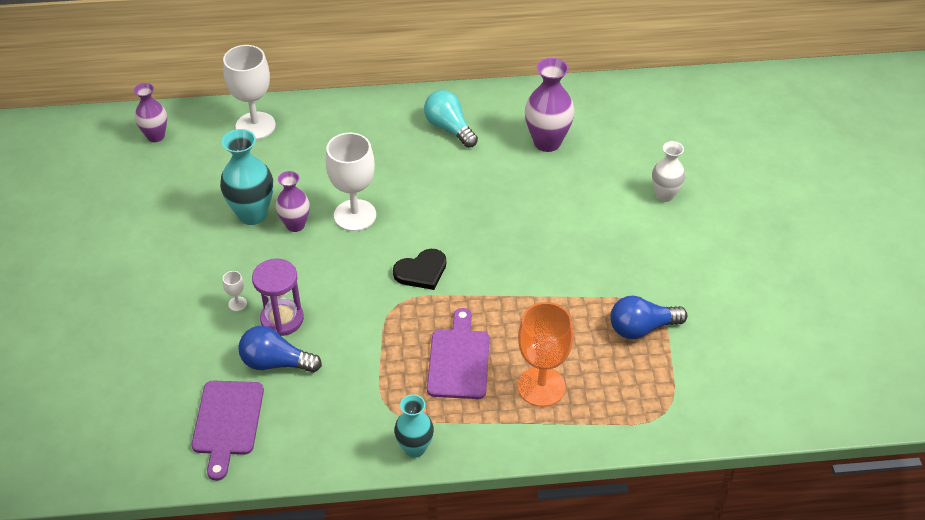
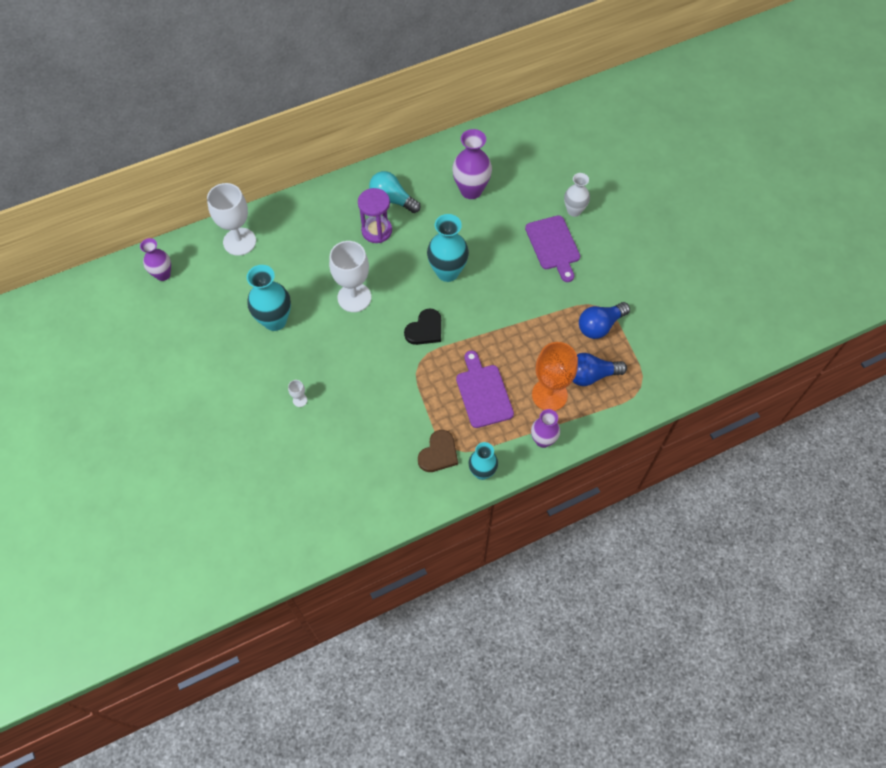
camera: 20 degrees left, 15 degrees up
(227, 422) = (338, 498): purple cutting board -> purple cutting board (553, 245)
(276, 363) = (352, 439): blue light bulb -> blue light bulb (590, 375)
(282, 319) = (339, 402): purple hourglass -> purple hourglass (376, 231)
(295, 225) = (312, 320): purple vase -> purple vase (543, 440)
(371, 410) = (438, 453): none -> brown heart
(478, 219) = (447, 272): none -> turquoise vase

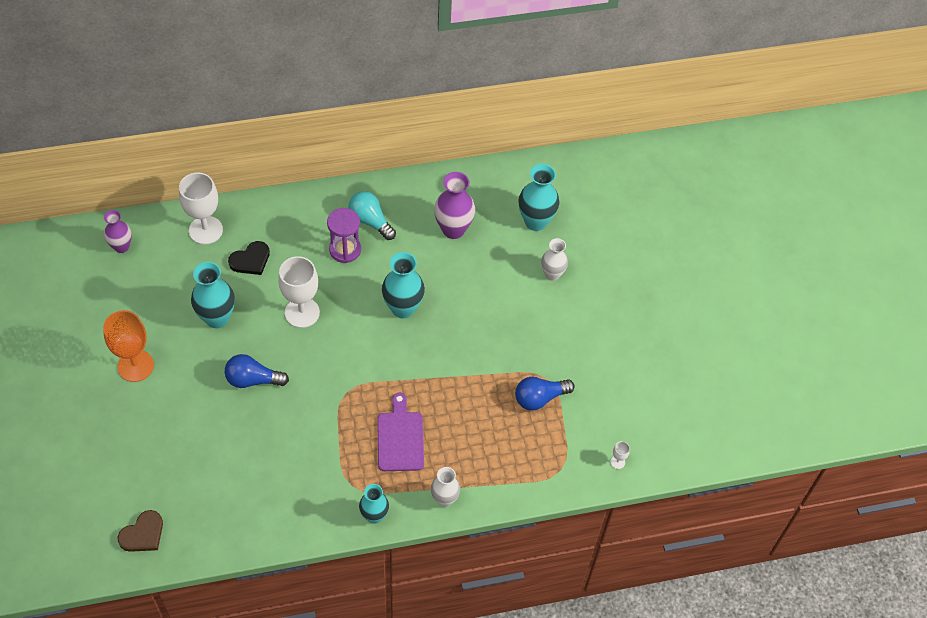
camera: 10 degrees right, 5 degrees down
(300, 400) = (218, 402): white goblet -> white goblet (617, 462)
(425, 329) = (362, 361): black heart -> black heart (250, 260)
(438, 453) = (337, 487): brown heart -> brown heart (143, 534)
(543, 167) = (536, 221): none -> turquoise vase
(543, 440) = (444, 499): purple vase -> white vase
(549, 395) = (466, 455): orange goblet -> orange goblet (135, 366)
(553, 245) = (519, 305): purple cutting board -> none
(590, 375) = (514, 446): blue light bulb -> blue light bulb (253, 380)

